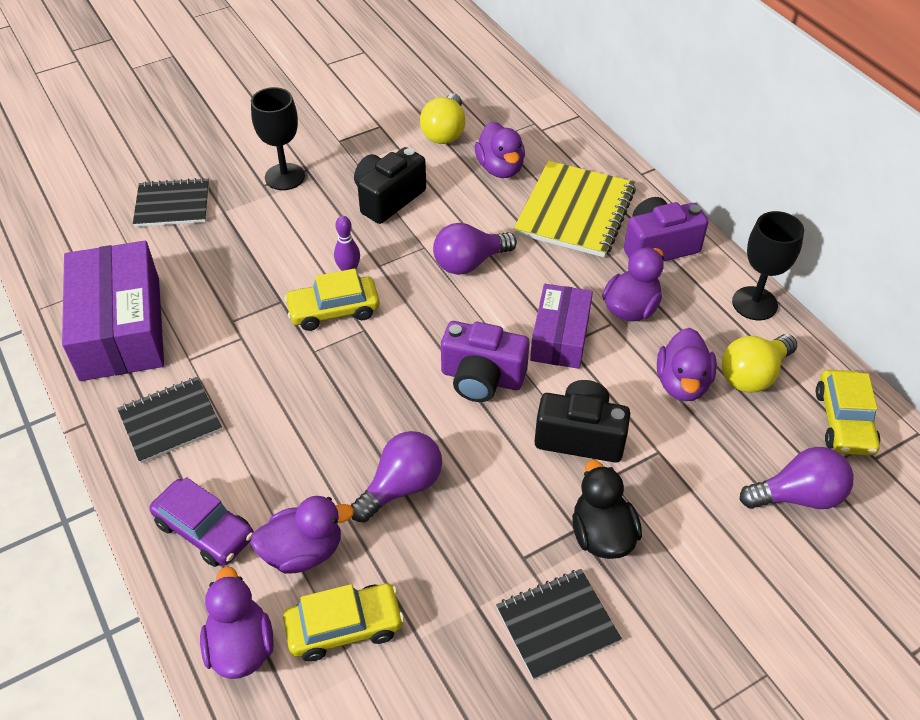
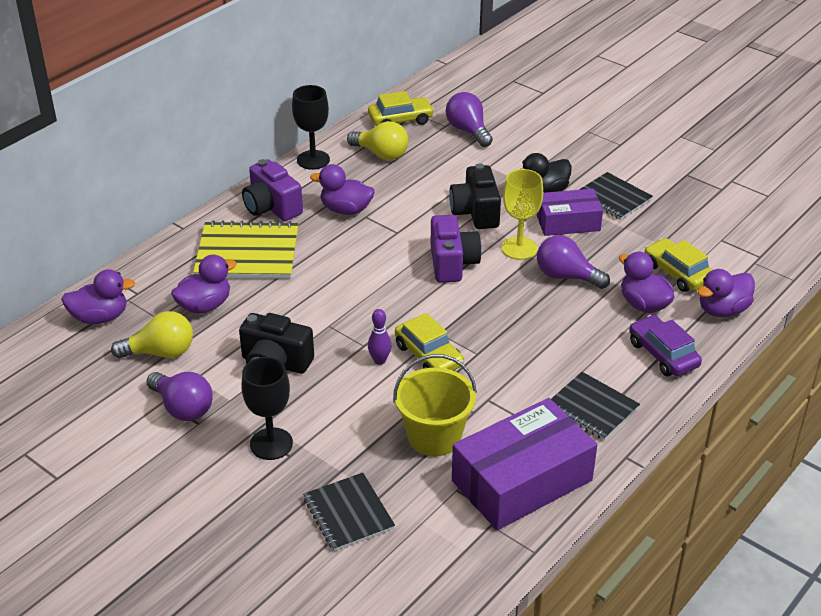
camera: 110 degrees left, 10 degrees down
(205, 530) = (663, 354): purple car -> purple car turned 45 degrees counterclockwise
(219, 282) = (434, 437): none -> yellow bucket
(469, 263) = (336, 296): purple light bulb -> purple light bulb (183, 408)
(482, 457) = (519, 248): none -> yellow goblet
(560, 336) = (391, 236): purple box -> purple box (568, 222)
(682, 383) = (405, 180): purple duck -> purple duck (100, 317)

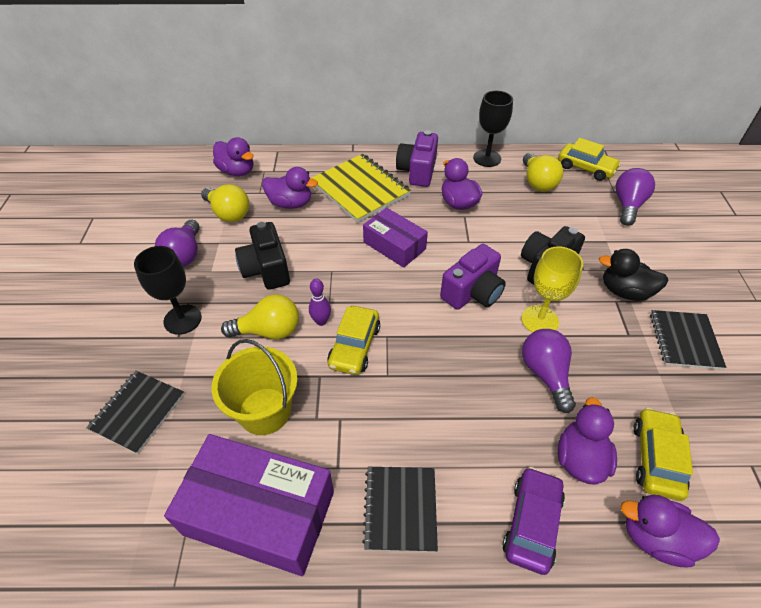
camera: 50 degrees right, 10 degrees up
(352, 396) = (268, 331): none -> yellow light bulb
(568, 222) = (611, 330): purple box -> purple box (394, 245)

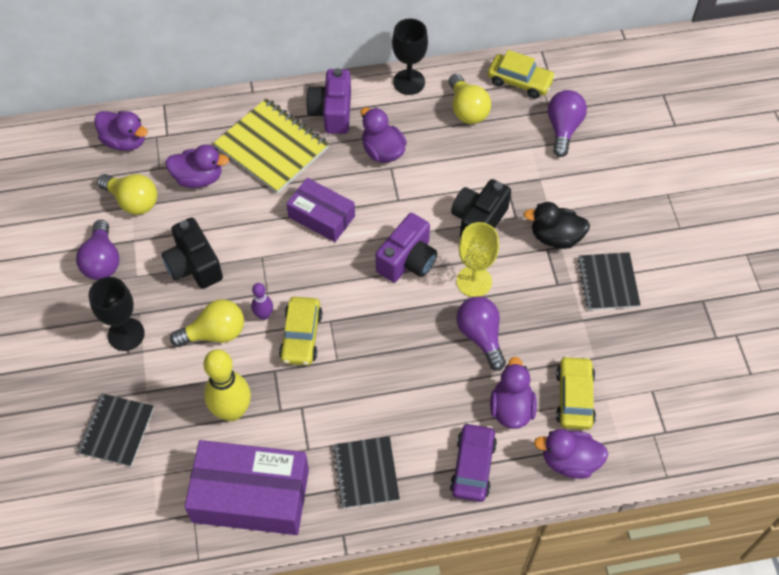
camera: 10 degrees left, 10 degrees up
(265, 411) = (232, 411): yellow bucket -> yellow bowling pin

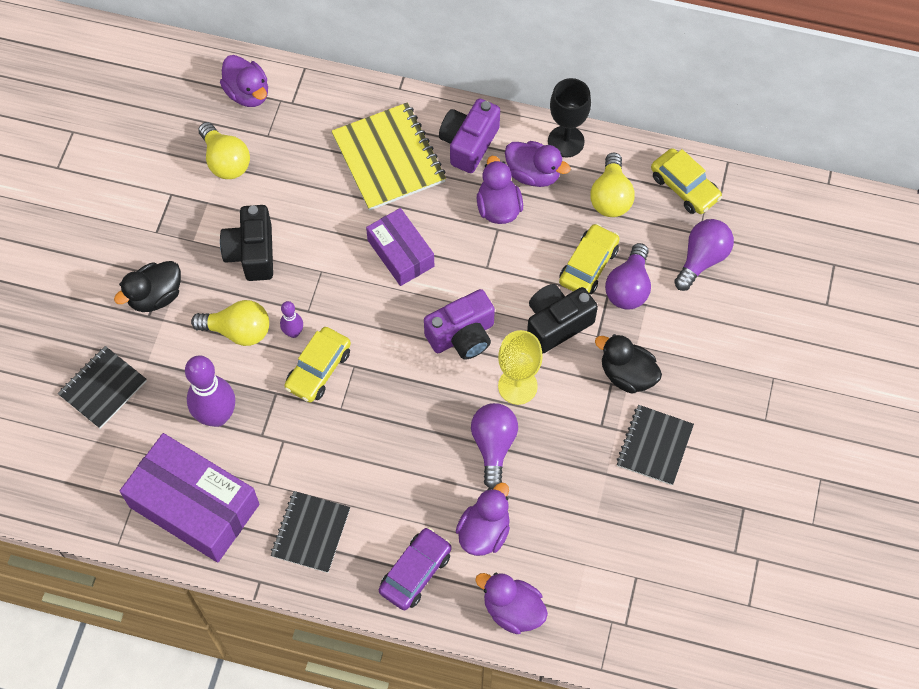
camera: 25 degrees right, 5 degrees up
(102, 261) = (168, 212): purple light bulb -> purple light bulb (628, 287)
(126, 334) = (155, 296): black goblet -> black duck
(198, 178) = (300, 162): purple duck -> purple duck (533, 174)
(232, 411) = (217, 416): yellow bowling pin -> purple bowling pin
(574, 397) = (553, 549): yellow car -> yellow car (588, 265)

